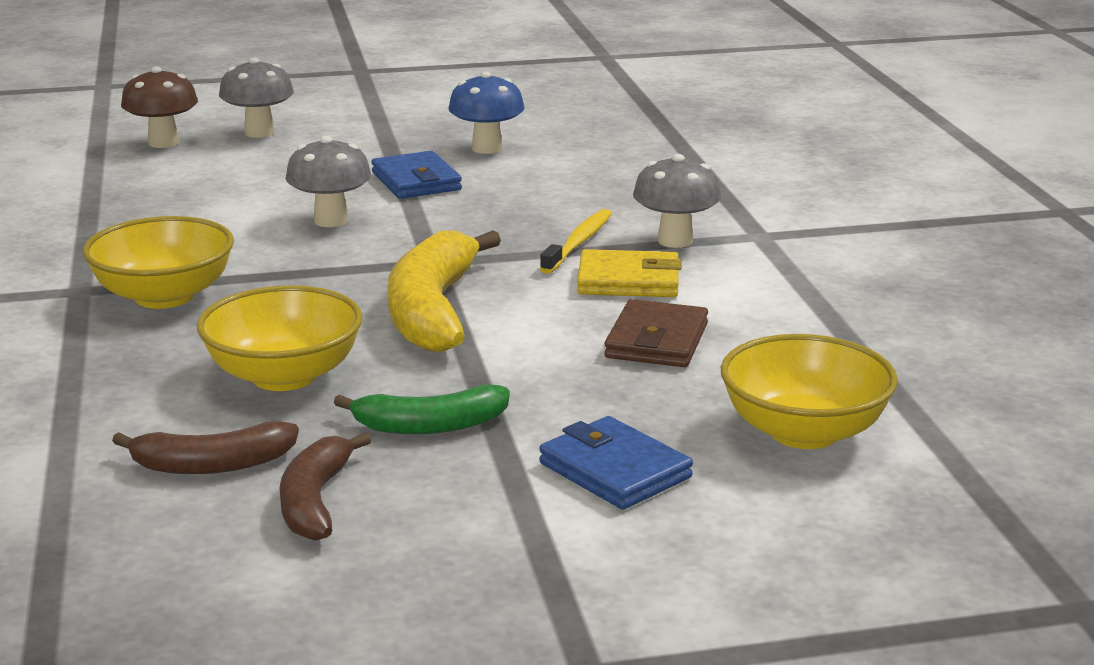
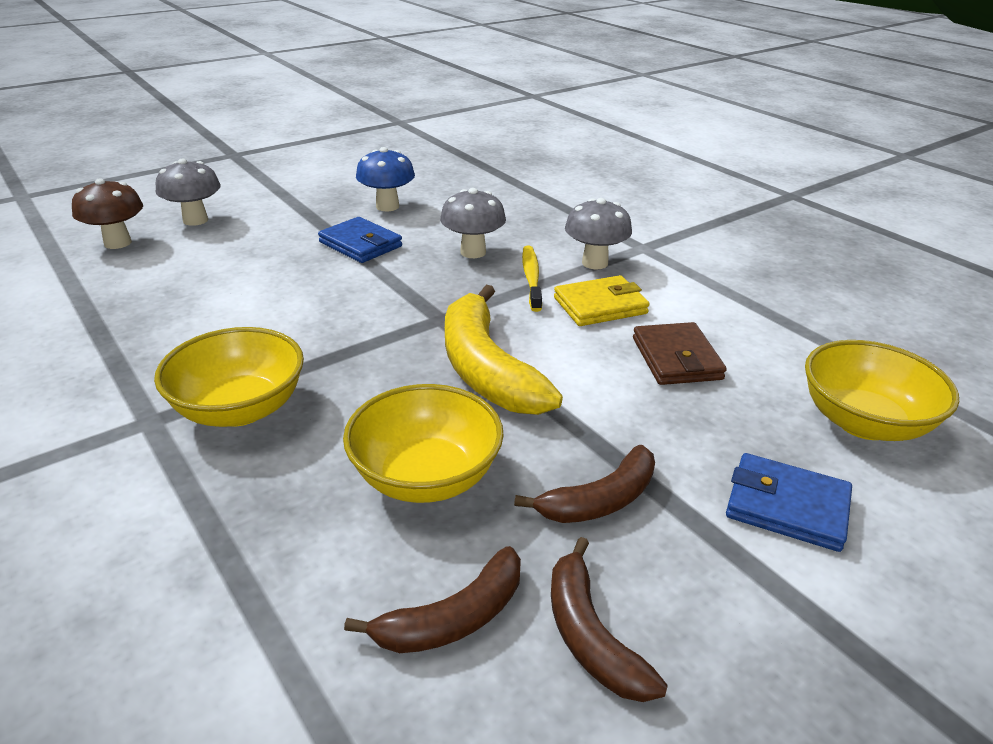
camera: 25 degrees left, 10 degrees up
(331, 221) = (324, 294): grey mushroom -> grey mushroom (473, 252)
(429, 426) = (599, 500): green banana -> brown banana

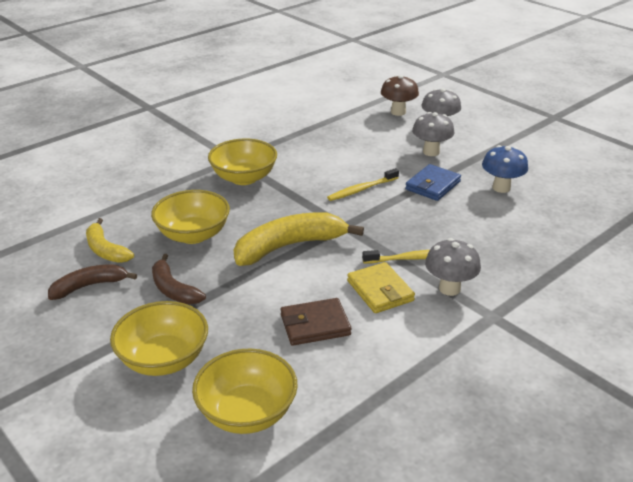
camera: 85 degrees right, 0 degrees up
(345, 295) = (361, 189): none -> yellow toothbrush
(453, 618) = (105, 250): brown banana -> yellow banana
(473, 252) = (442, 230): grey mushroom -> grey mushroom (431, 152)
(786, 506) = (163, 359): blue wallet -> yellow bowl

